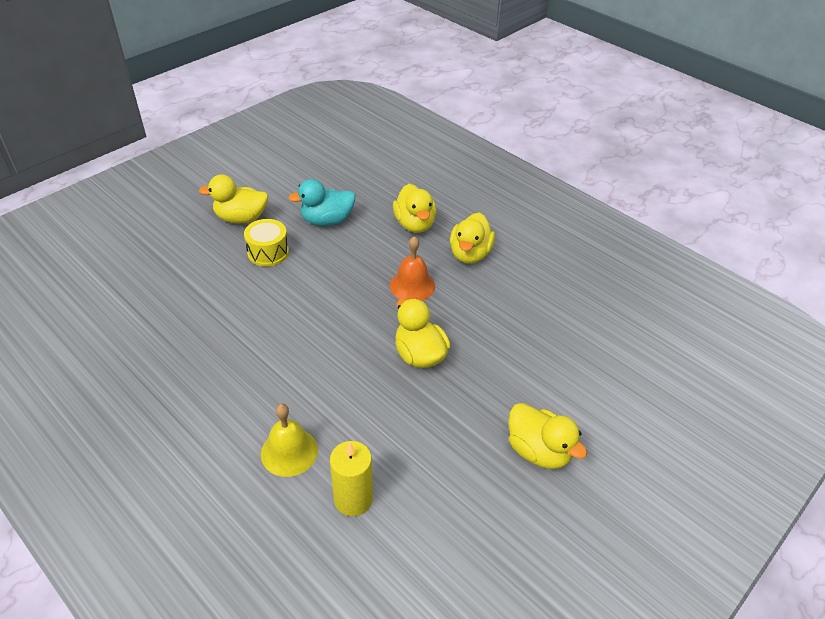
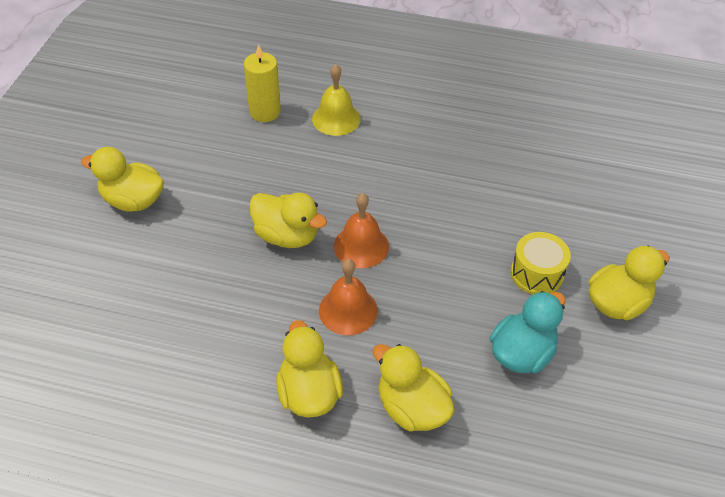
camera: 150 degrees right, 5 degrees up
(368, 321) = (361, 246): none -> orange bell

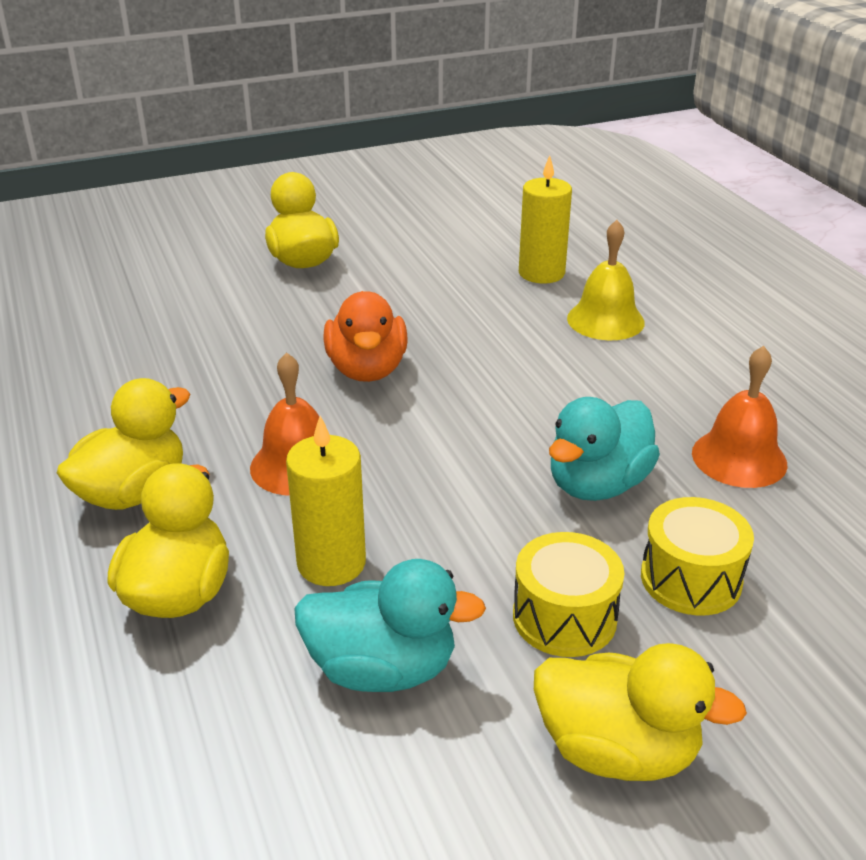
camera: 55 degrees right, 15 degrees down
(287, 236) = (367, 369): yellow duck -> orange duck
(361, 246) = (417, 429): orange bell -> orange bell (739, 458)
(438, 336) = (331, 563): none -> yellow candle
(462, 208) = (597, 484): none -> turquoise duck
(545, 219) = (691, 579): none -> yellow drum

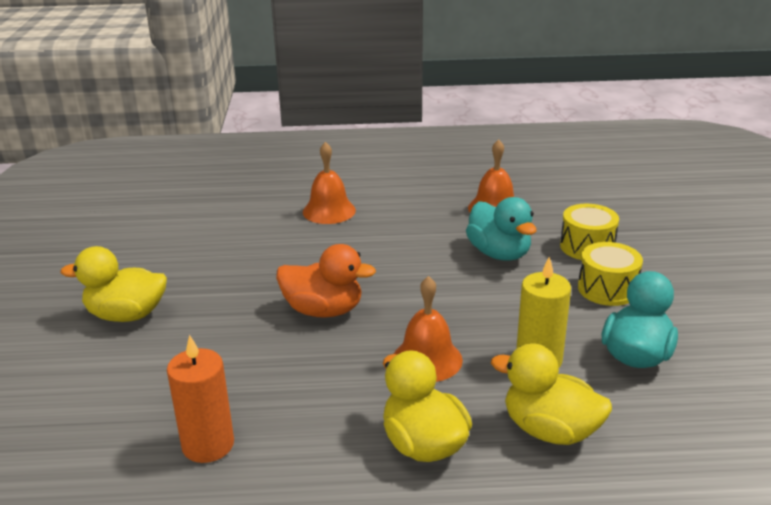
camera: 70 degrees left, 5 degrees down
(110, 359) = (208, 445): none -> orange candle
(541, 273) = (249, 218): yellow candle -> none
(605, 320) = (329, 211): yellow bell -> orange bell
(617, 750) = (701, 295): yellow duck -> none

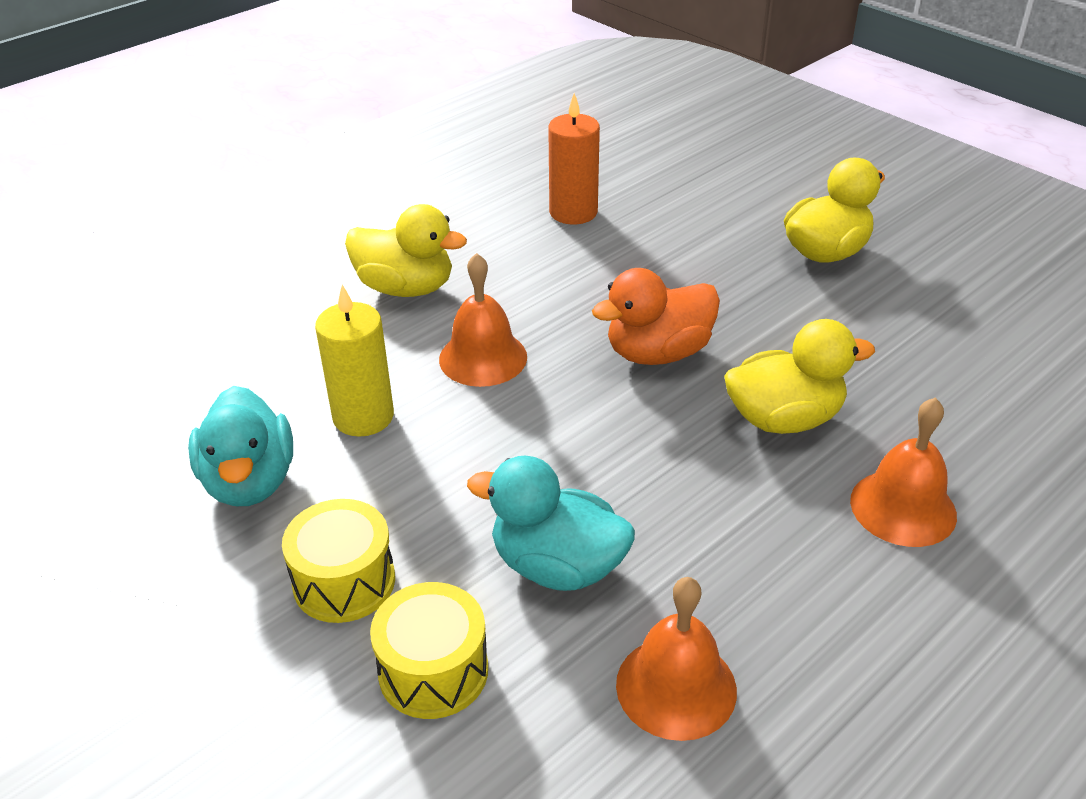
camera: 140 degrees right, 10 degrees up
(550, 430) = (301, 351): yellow duck -> yellow duck (784, 419)

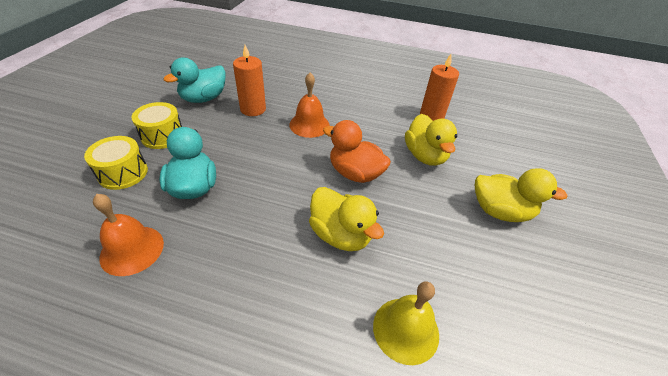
camera: 55 degrees right, 5 degrees up
(363, 417) = (253, 109): yellow candle -> orange candle
(406, 288) = (336, 92): yellow duck -> yellow duck (425, 156)
(903, 507) = (301, 311): orange bell -> none
(972, 421) = (406, 329): none -> yellow bell

